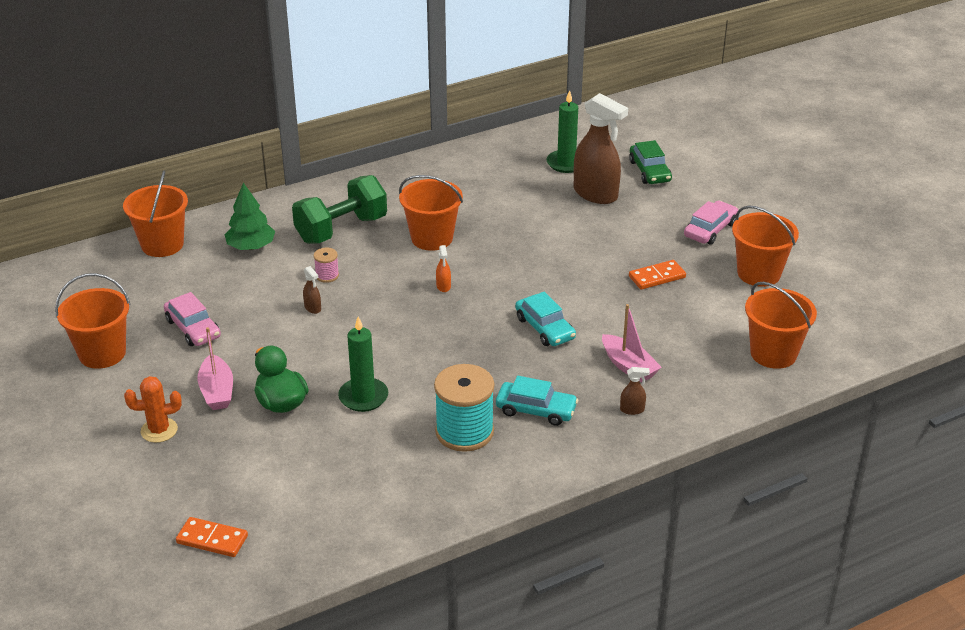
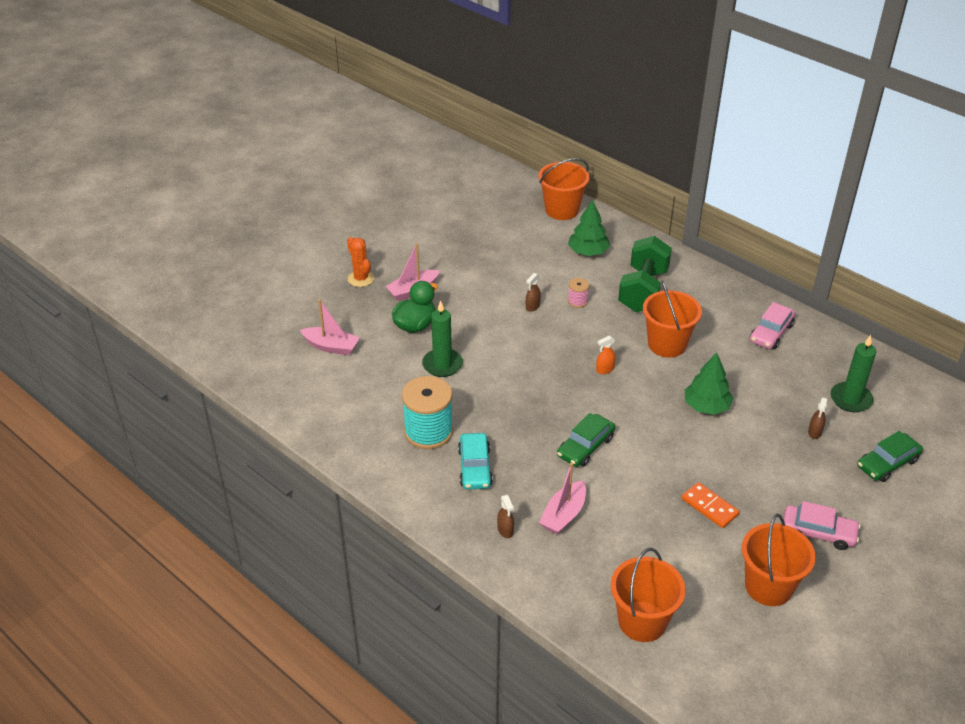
camera: 70 degrees right, 5 degrees up
(102, 353) = (426, 227): orange bucket -> none
(193, 328) = (475, 257): pink car -> pink car (771, 333)
(212, 539) = (267, 338): orange domino -> none
(271, 482) = (331, 347): none -> pink boat
(341, 229) = (643, 290): green dumbbell -> green dumbbell turned 75 degrees clockwise
(531, 241) = (706, 406): none -> green tree
(545, 328) = (585, 446): turquoise car -> green car
(596, 194) = (814, 432): brown spray bottle -> brown spray bottle, size x0.40

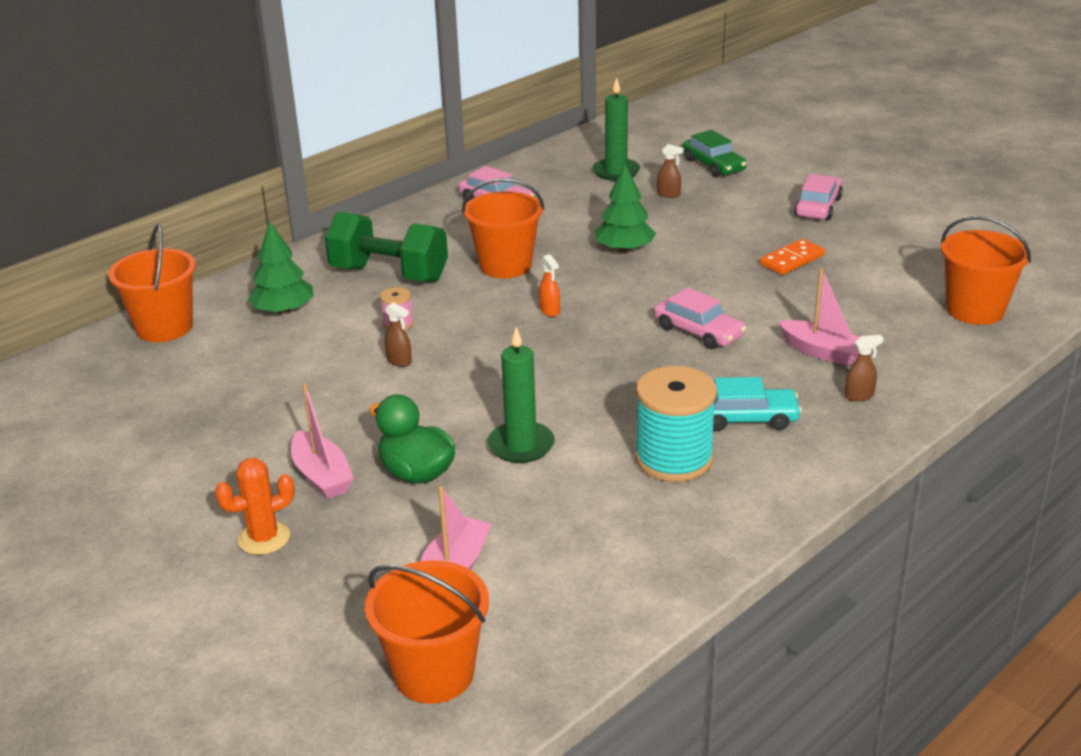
camera: 85 degrees left, 10 degrees down
(585, 446) = (698, 331): green car -> pink car
(768, 586) = (900, 238): orange bucket -> orange bucket (434, 673)

